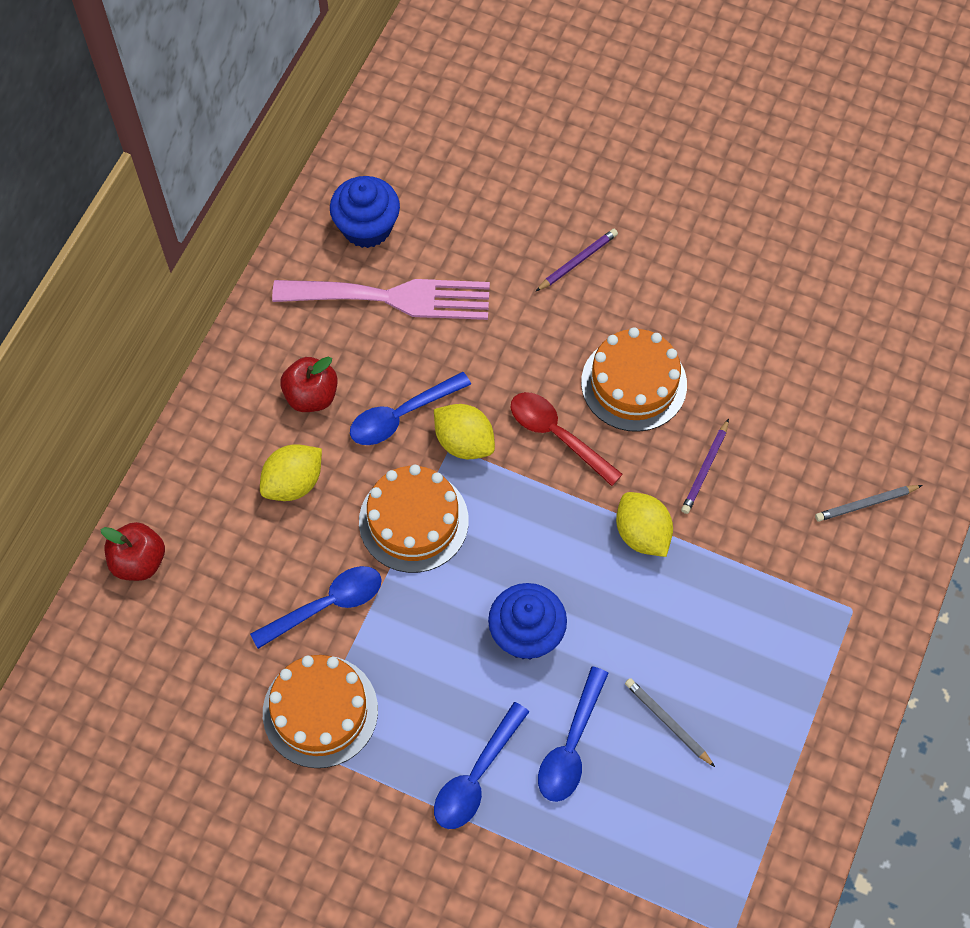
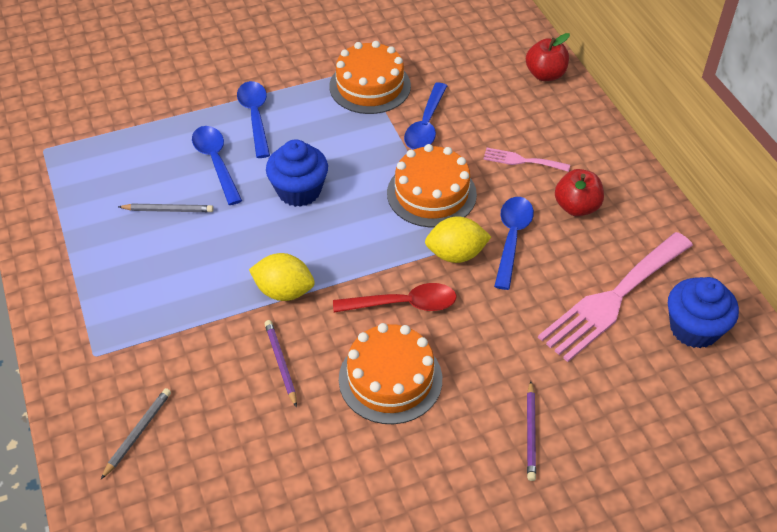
camera: 135 degrees right, 15 degrees down
(293, 483) = (522, 160): yellow lemon -> pink fork

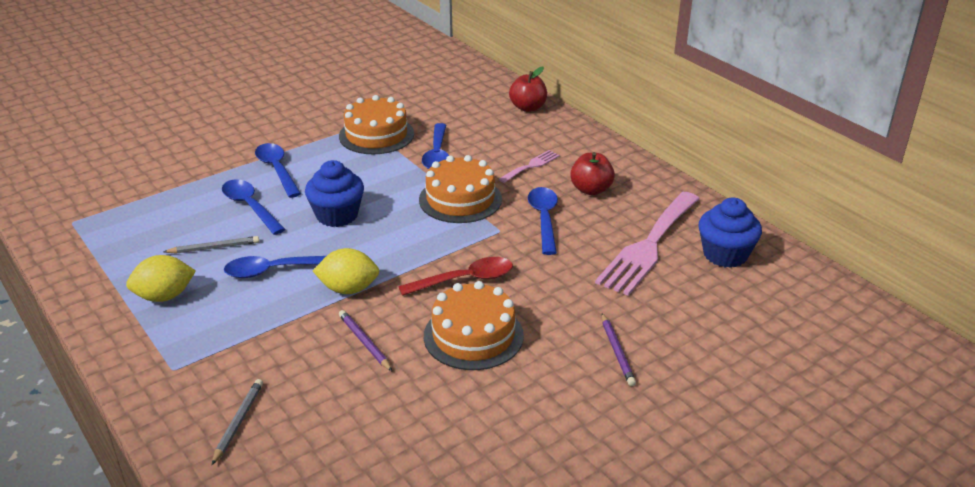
camera: 15 degrees left, 15 degrees down
(220, 252) = (275, 270): none -> blue spoon
(456, 254) = (499, 237): yellow lemon -> yellow lemon (164, 296)
(522, 160) = (531, 166): pink fork -> pink fork turned 135 degrees clockwise

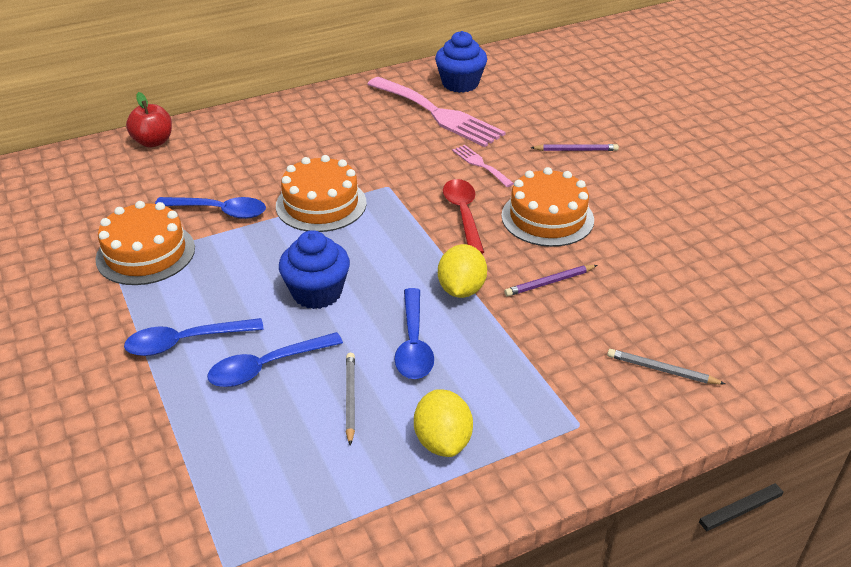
camera: 80 degrees left, 5 degrees up
(531, 166) = (277, 154): pink fork -> pink fork (480, 164)
(544, 219) = (377, 159): blue spoon -> none
(591, 189) = (337, 128): red apple -> none

